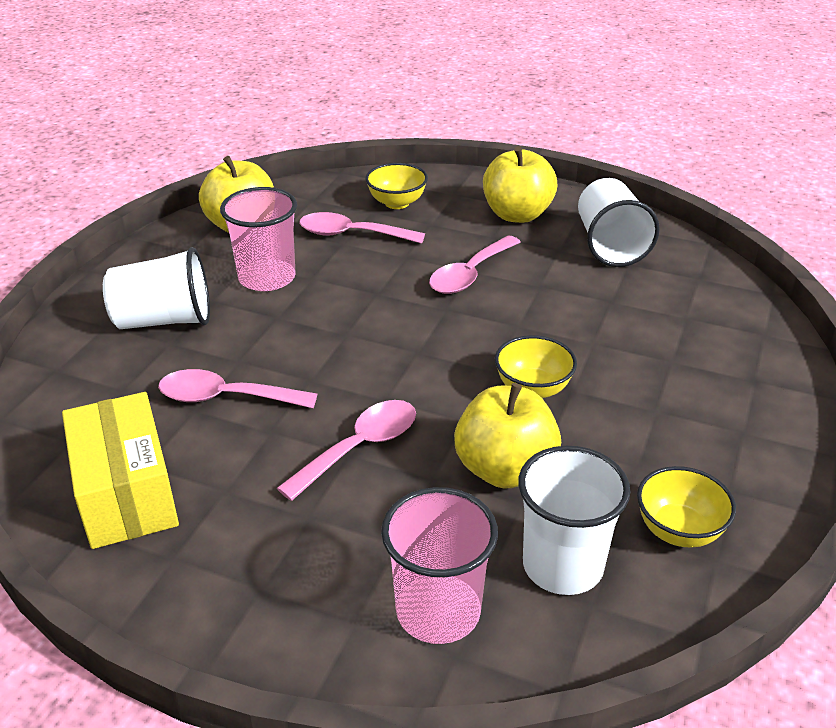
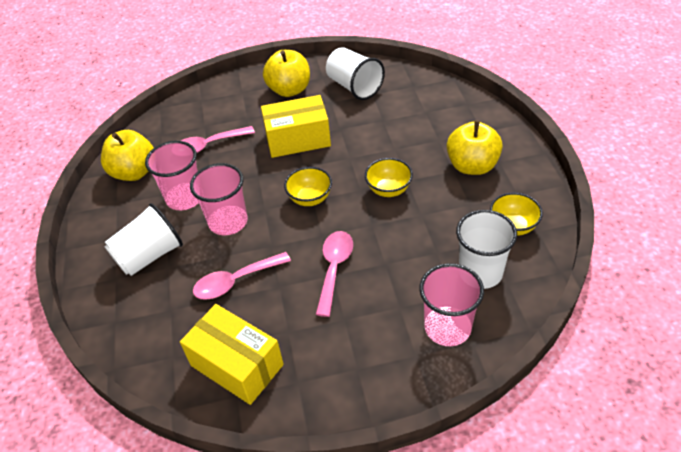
camera: 30 degrees left, 10 degrees up
(288, 327) = (228, 222): none -> pink cup
(397, 203) = (214, 113): yellow bowl -> yellow bowl (310, 198)
(470, 274) = (298, 139): pink spoon -> yellow box
(505, 469) = (413, 240): yellow apple -> yellow apple (472, 166)

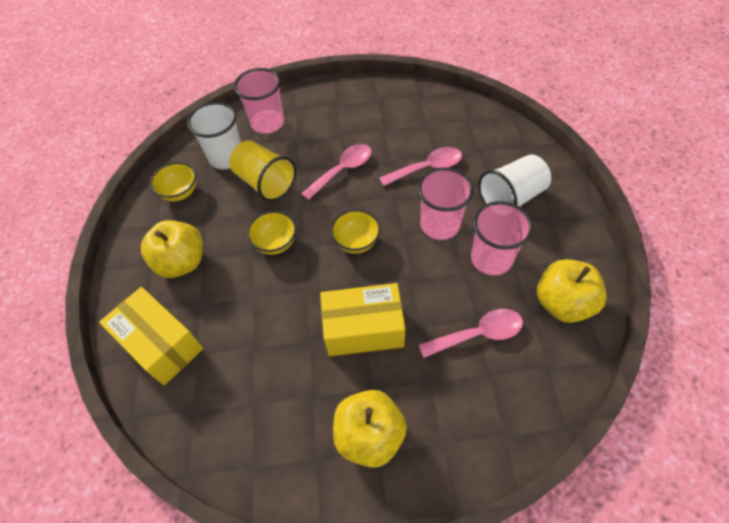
camera: 175 degrees left, 10 degrees up
(237, 365) = (421, 111): yellow box -> yellow box (161, 344)
(334, 269) = (342, 170): pink spoon -> pink spoon turned 150 degrees counterclockwise
(354, 87) = (274, 424): white cup -> none
(420, 246) = (265, 182): none -> yellow cup

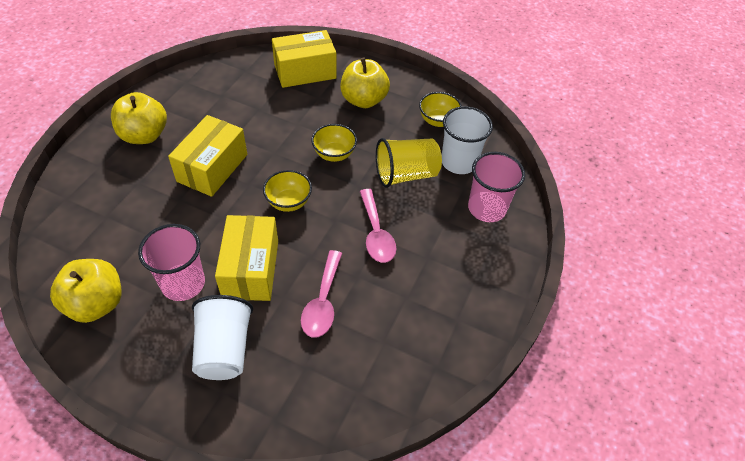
camera: 115 degrees right, 5 degrees down
(440, 225) = (250, 269): pink cup -> yellow box
(477, 334) = (137, 229): pink spoon -> none

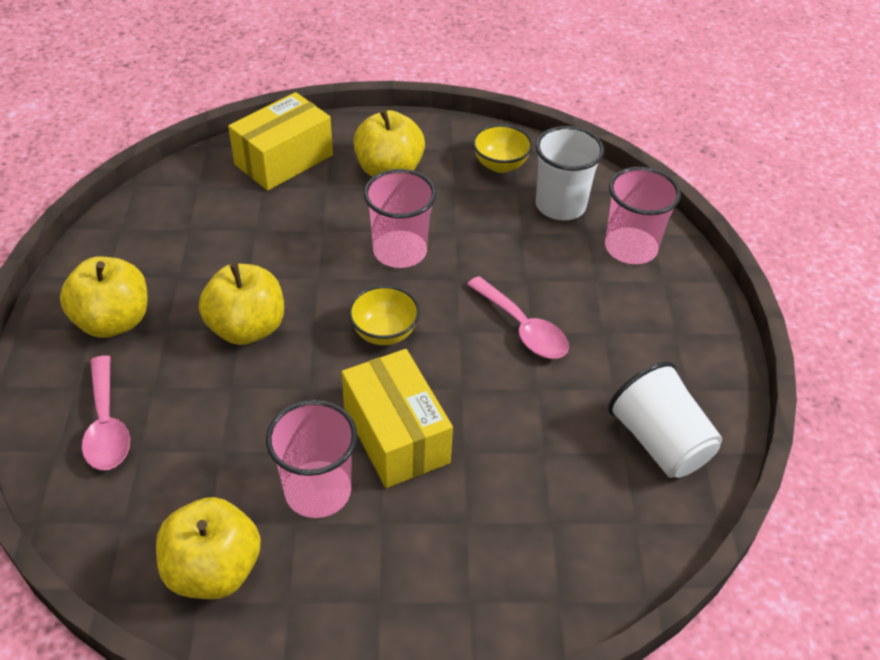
camera: 25 degrees left, 5 degrees down
(212, 168) = (247, 328): yellow box -> yellow apple
(224, 349) = (435, 548): white cup -> white cup (659, 442)
(322, 302) = (517, 436): pink spoon -> pink spoon (106, 425)
(334, 154) = (400, 251): yellow bowl -> pink cup
(406, 174) = (508, 244): yellow cup -> none

